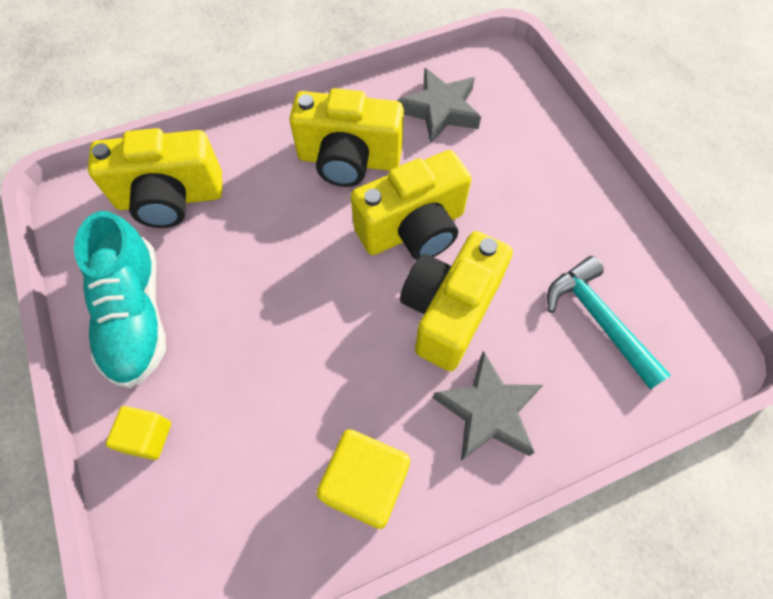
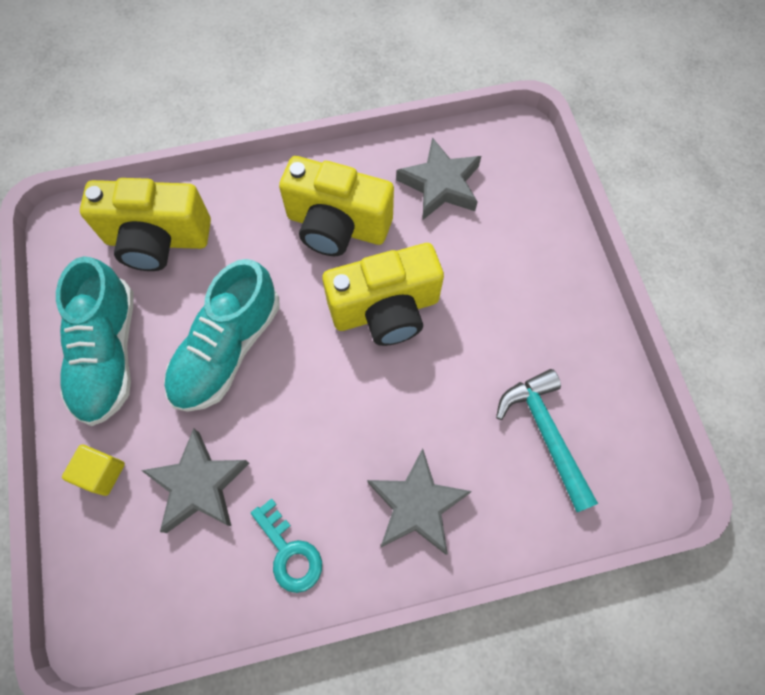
camera: 10 degrees right, 5 degrees up
(255, 431) = (199, 484): none -> grey star
(261, 291) = (227, 349): none -> turquoise shoe
(366, 483) = (289, 552): yellow cube -> turquoise key
(449, 312) = (402, 400): yellow camera -> none

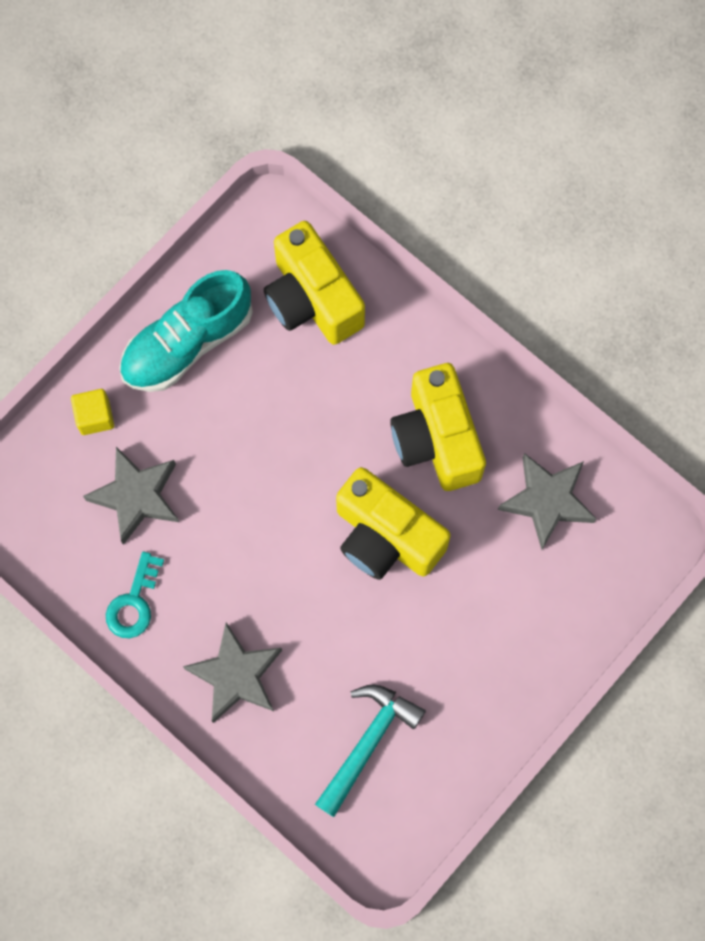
camera: 55 degrees right, 5 degrees up
(227, 349) = (258, 433): turquoise shoe -> none

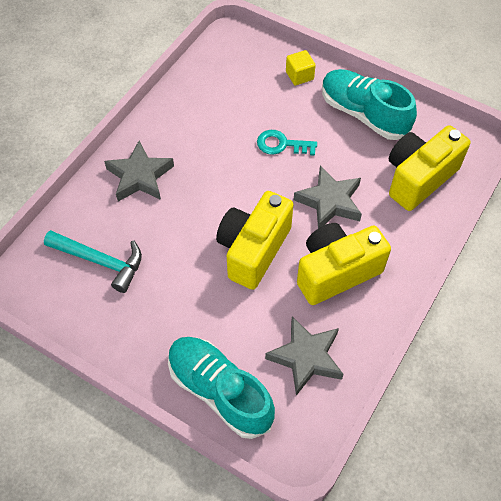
camera: 80 degrees right, 15 degrees down
(134, 602) = (181, 115): turquoise key -> turquoise key (281, 144)
(136, 496) = (252, 104): grey star -> grey star (330, 201)
(575, 611) = (220, 391): none -> turquoise shoe

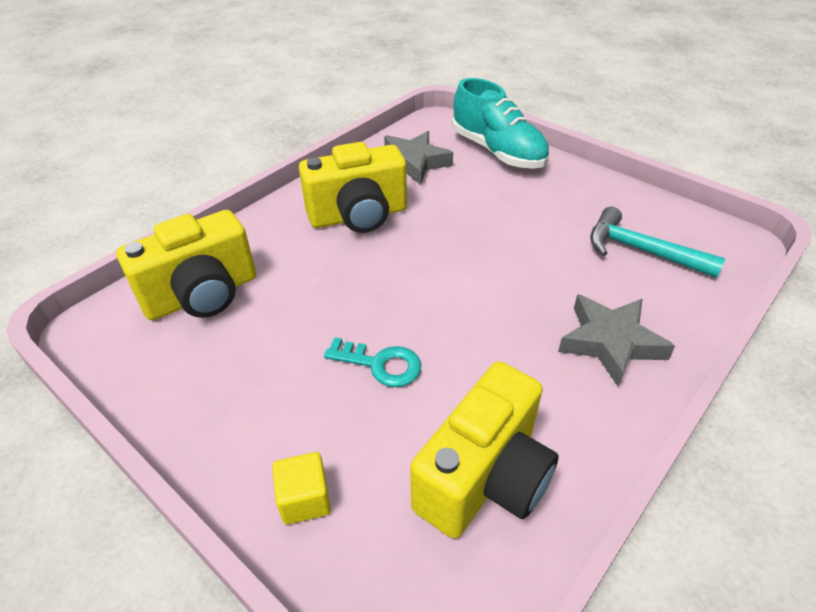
camera: 170 degrees left, 15 degrees down
(253, 250) = (449, 243): yellow camera -> yellow camera (484, 477)
(330, 201) = (337, 281): grey star -> none
(364, 114) = (223, 399): turquoise shoe -> none

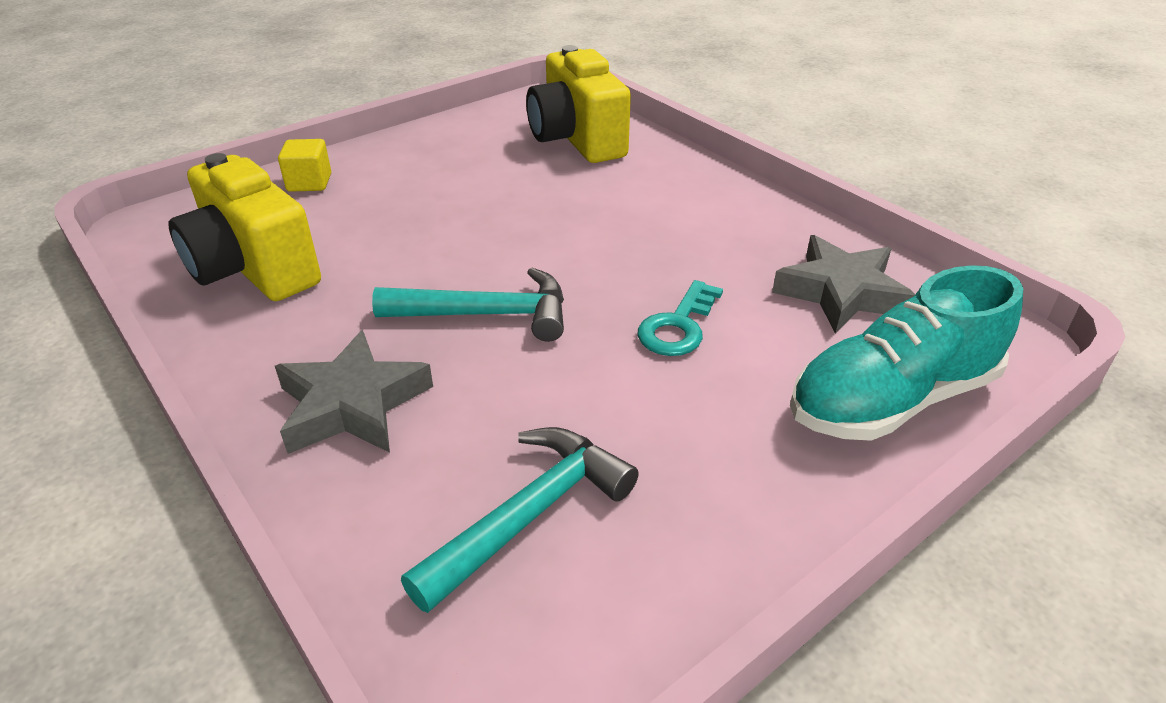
camera: 100 degrees right, 5 degrees down
(358, 216) = (697, 233): yellow camera -> none
(380, 364) = (427, 227): turquoise key -> turquoise key (678, 326)
(489, 299) = (487, 314): none -> turquoise hammer

